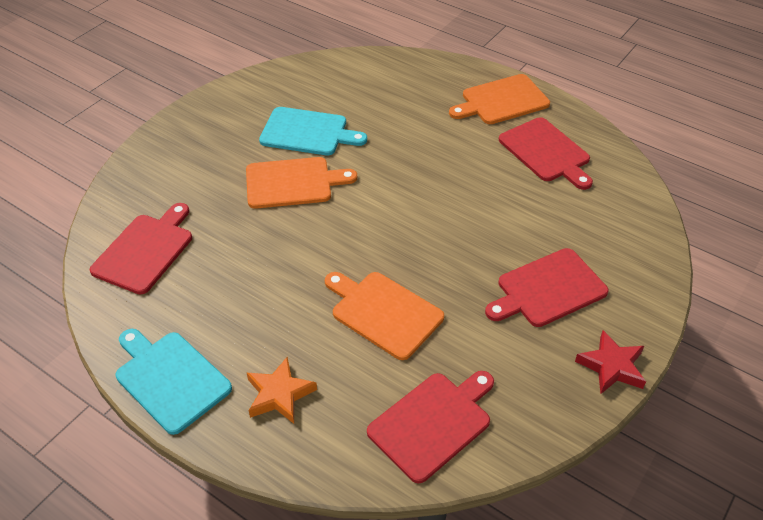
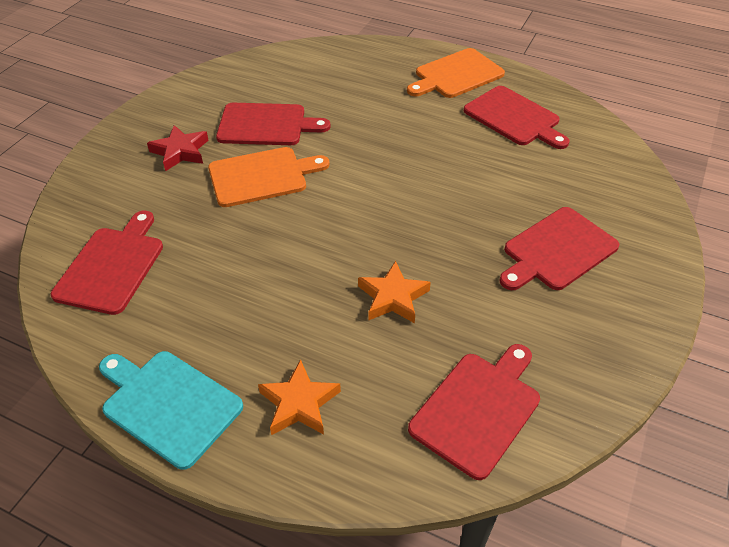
camera: 10 degrees left, 0 degrees up
(308, 132) = (266, 125): turquoise cutting board -> red cutting board
(383, 312) = (393, 297): orange cutting board -> orange star
(611, 366) = (646, 320): red star -> red star (180, 152)

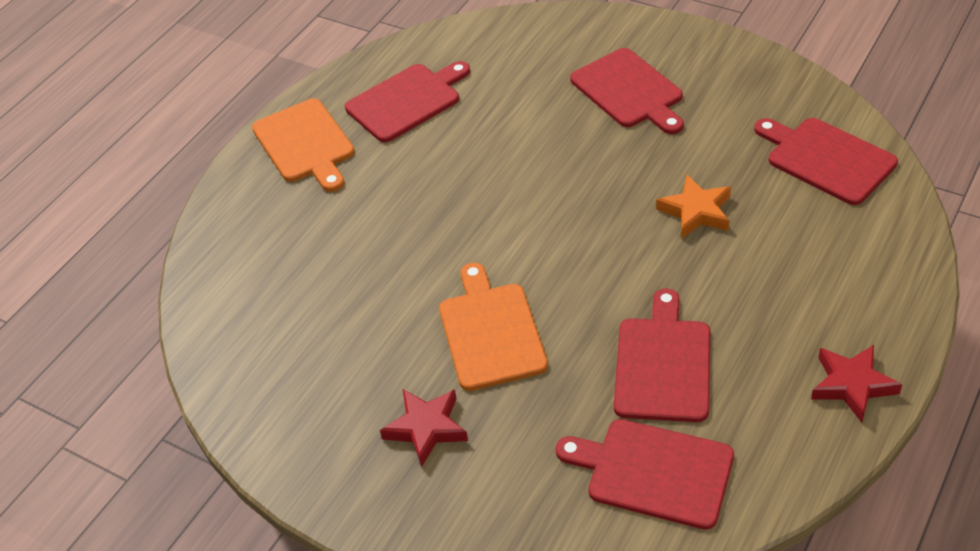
camera: 80 degrees left, 0 degrees up
(168, 404) = (852, 385): turquoise cutting board -> red star
(266, 125) = (380, 334): red cutting board -> red cutting board (663, 364)
(299, 403) = (836, 280): orange star -> none

